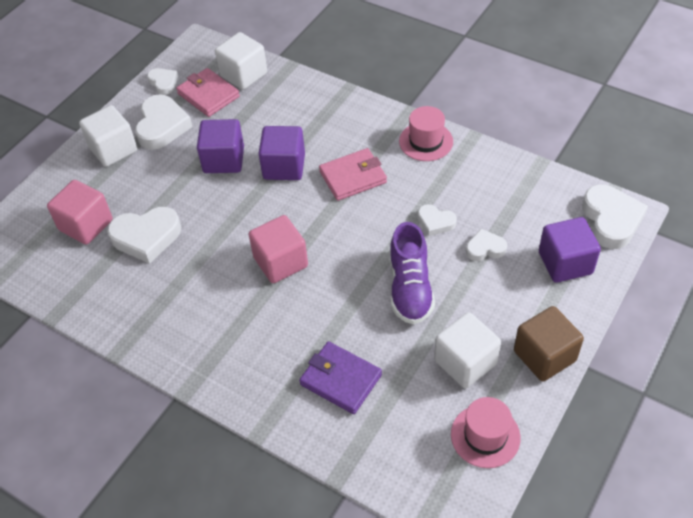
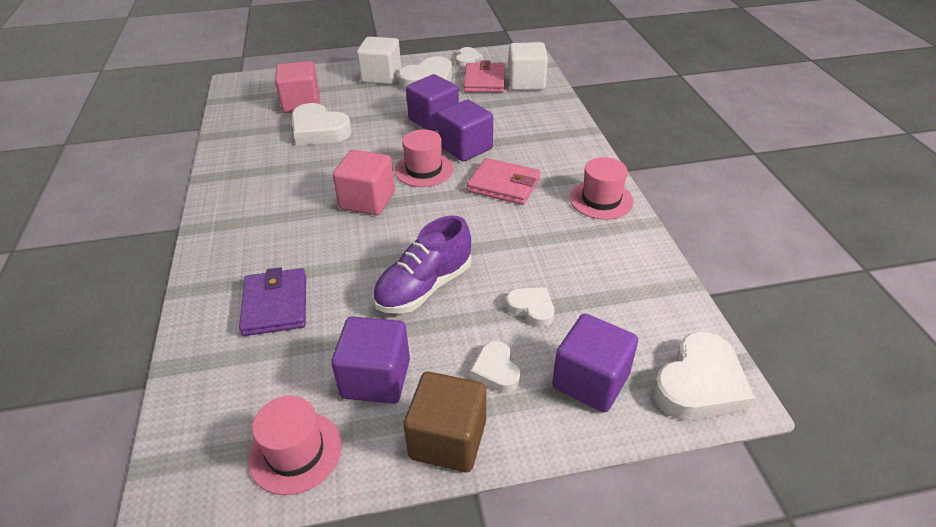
camera: 45 degrees right, 10 degrees down
(282, 207) = (424, 170): none -> pink hat
(435, 222) = (519, 258): white heart -> white heart (496, 370)
(465, 362) = (376, 378): white cube -> purple cube

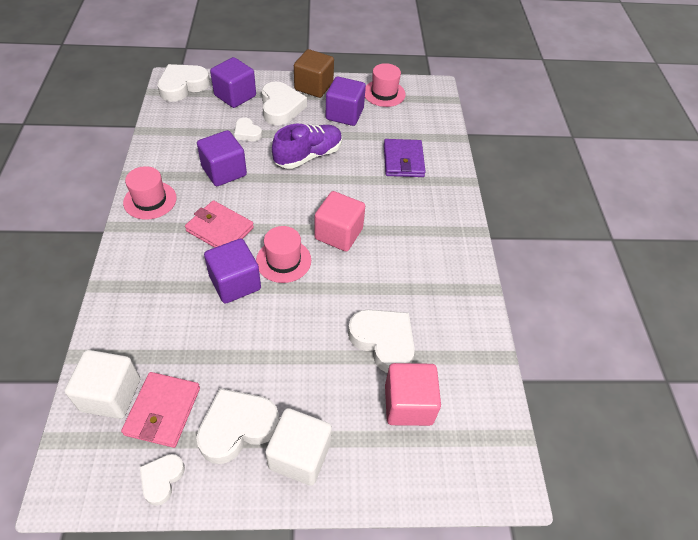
camera: 175 degrees left, 10 degrees up
(434, 120) = (254, 336): purple cube -> purple cube (224, 171)
(496, 370) = (281, 107): white heart -> white heart, size x1.78

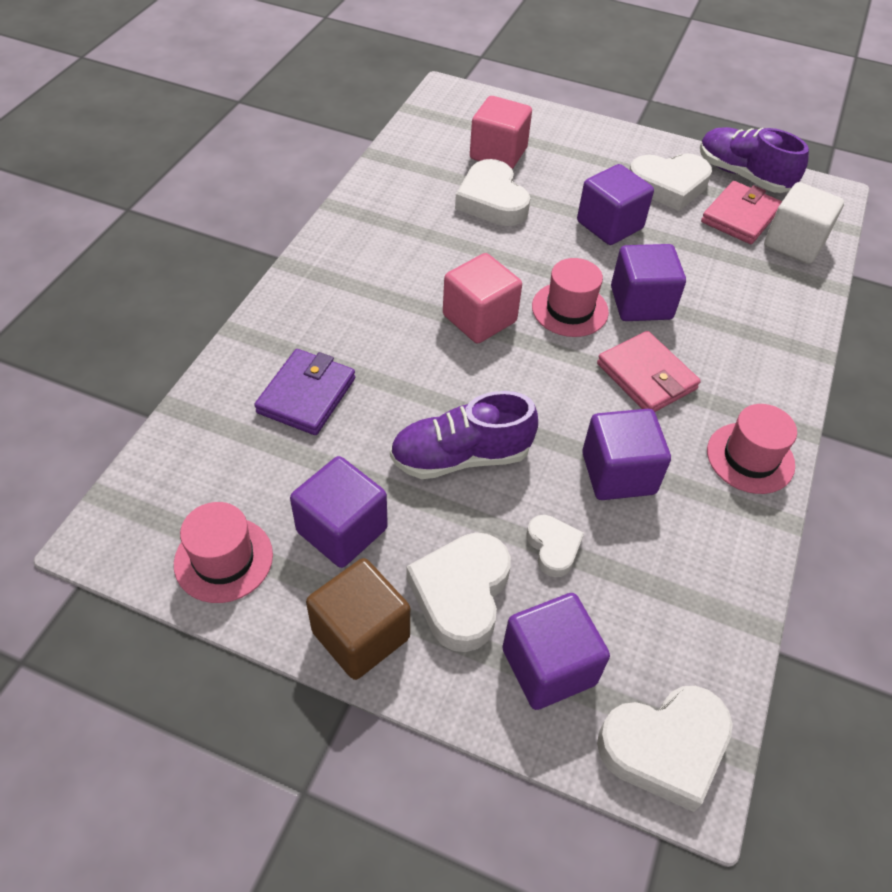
camera: 155 degrees left, 0 degrees up
(162, 479) = (743, 175): white heart -> purple shoe
(278, 352) = (609, 225): none -> purple cube
(299, 455) = (616, 154): white cube -> none

